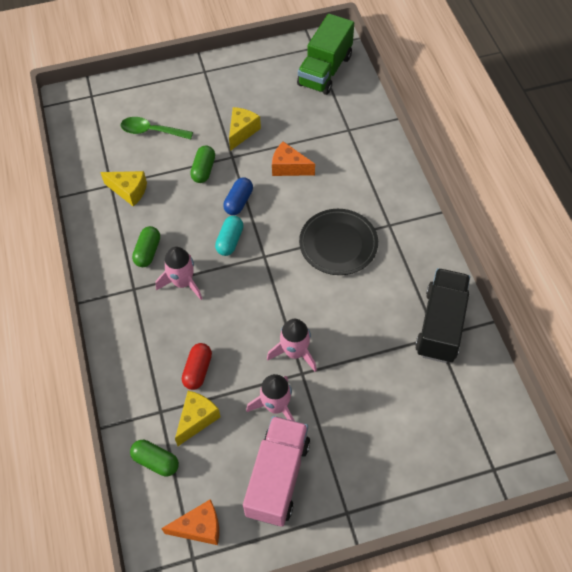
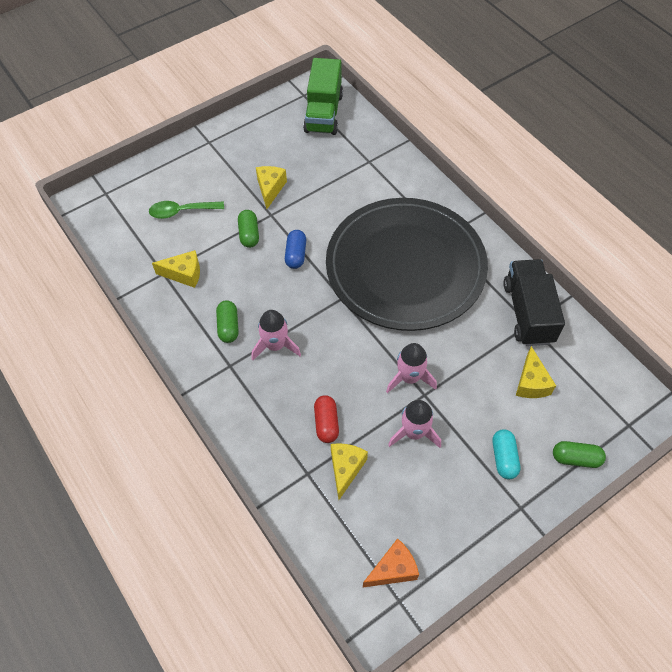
camera: 20 degrees left, 0 degrees up
(156, 461) = (324, 522): green capsule -> green capsule (576, 458)
(230, 241) = (303, 293): turquoise capsule -> turquoise capsule (504, 458)
(278, 477) = (445, 497): pink truck -> none
(289, 167) = (329, 210): orange cheese -> none
(338, 244) = (405, 267): black plate -> black plate, size x2.08
(412, 395) = (531, 383): none -> yellow cheese

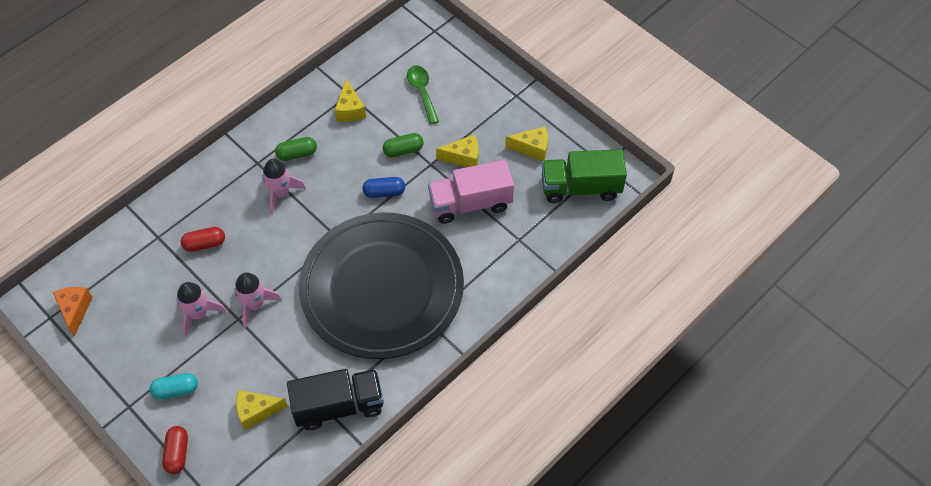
camera: 80 degrees right, 0 degrees up
(323, 190) = (470, 203): none -> pink truck
(345, 469) = (162, 264): yellow cheese -> yellow cheese (532, 148)
(393, 569) = (75, 310): orange cheese -> orange cheese turned 150 degrees counterclockwise
(576, 458) = (177, 453): green capsule -> red capsule

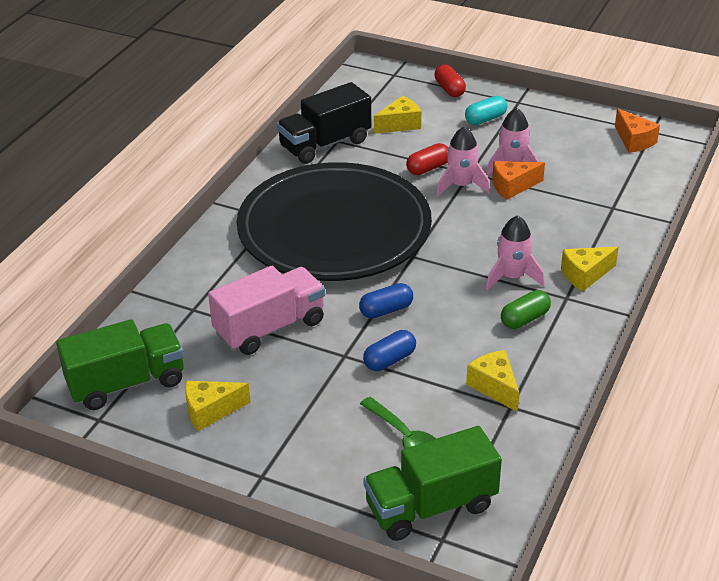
camera: 160 degrees right, 20 degrees down
(204, 244) = (556, 214): red capsule -> red capsule (428, 168)
(215, 288) = (512, 186): none -> orange cheese
(403, 150) = (389, 360): green capsule -> blue capsule
(430, 49) = (431, 506): none -> green truck
(463, 157) = (303, 374): yellow cheese -> yellow cheese (585, 275)

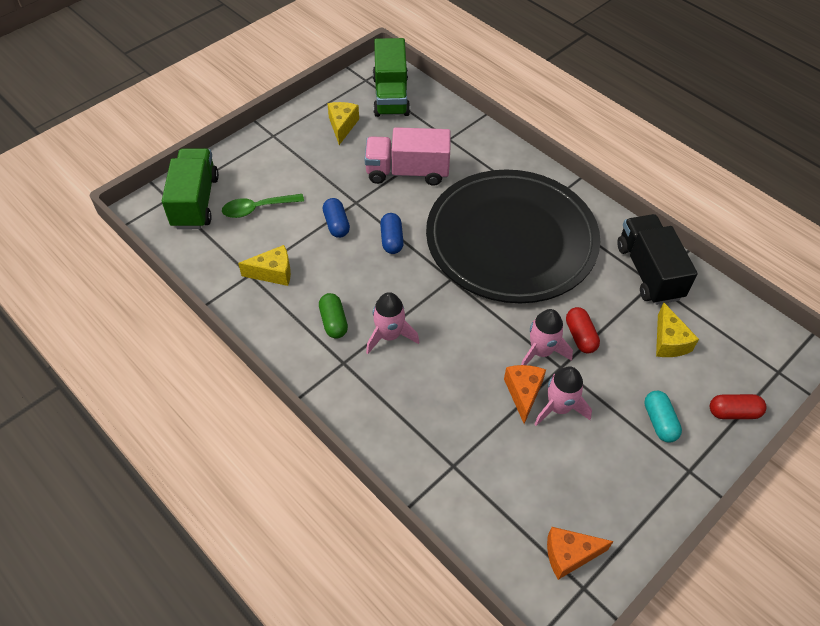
camera: 110 degrees right, 15 degrees up
(270, 328) = (407, 172): pink truck -> pink truck turned 105 degrees clockwise
(585, 275) = (364, 390): yellow cheese -> none

